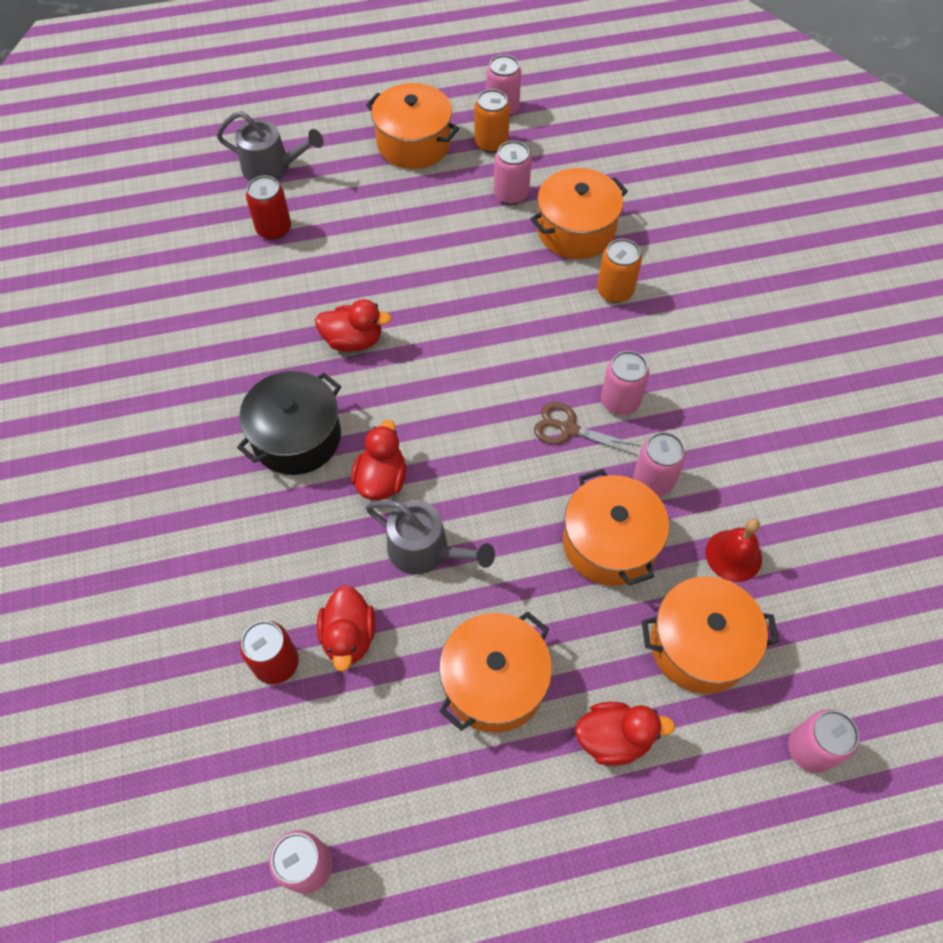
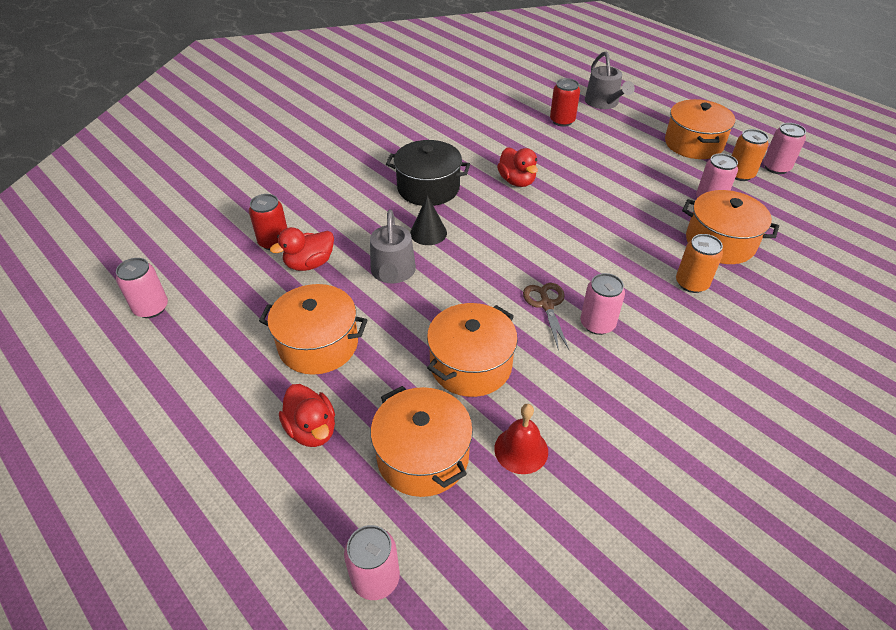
camera: 60 degrees right, 15 degrees down
(381, 479) = (428, 233): red duck -> black cone
(653, 480) = (546, 370): pink can -> none

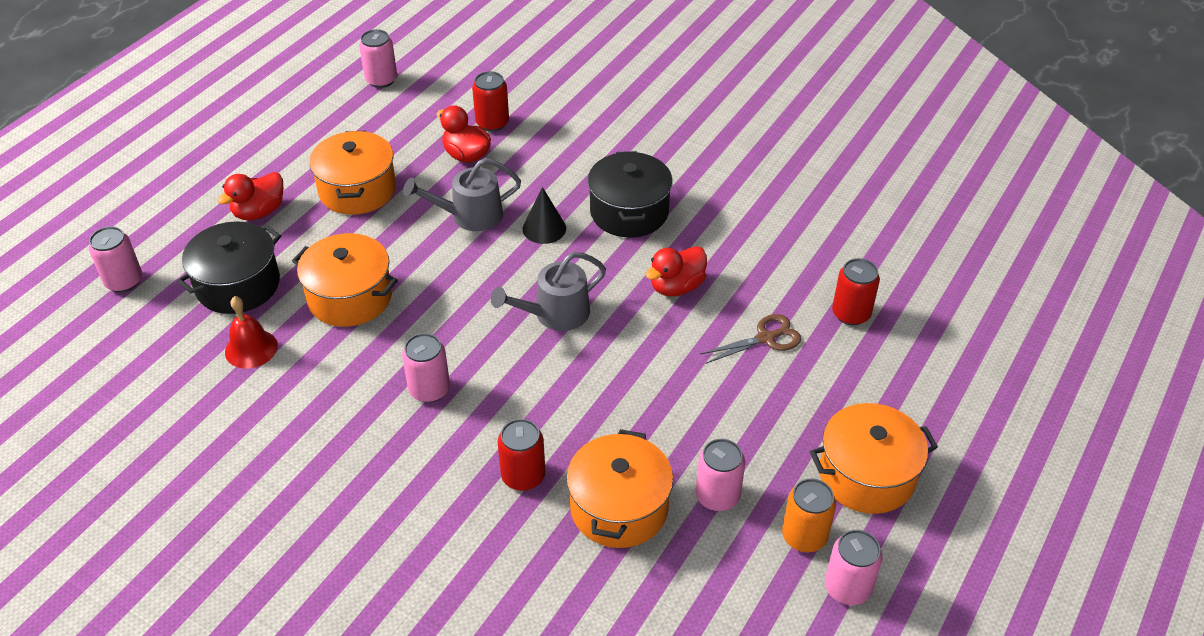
camera: 75 degrees right, 0 degrees up
(423, 456) = (238, 285): orange pot -> black pot
(546, 305) = (450, 343): brown scissors -> brown scissors (766, 338)
(603, 103) = (933, 356): grey watering can -> grey watering can (555, 314)
(691, 283) = (523, 476): orange can -> red can

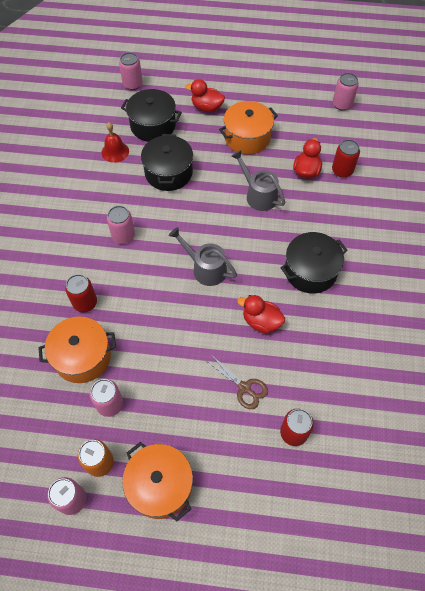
camera: 65 degrees right, 15 degrees up
(350, 297) = (168, 173): orange pot -> black pot
(544, 228) = (269, 234): black cone -> none

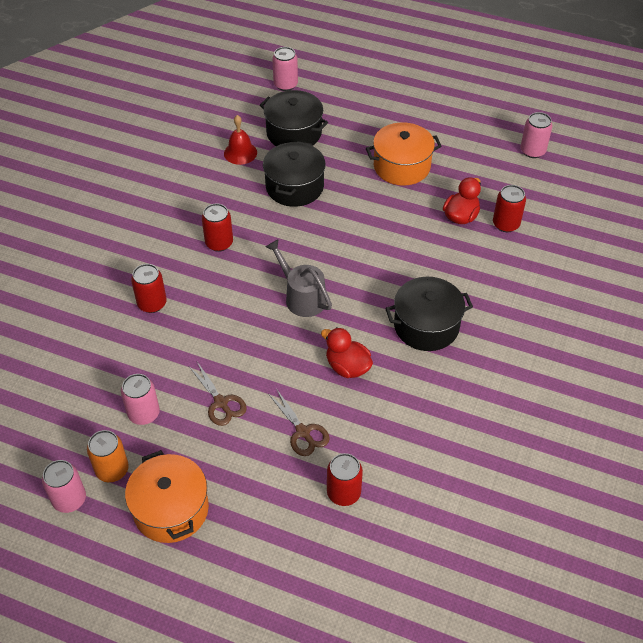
camera: 15 degrees right, 10 degrees down
(82, 357) = (130, 358): orange pot -> none
(123, 235) = (219, 243): pink can -> red can
(170, 378) = (221, 403): none -> brown scissors
(206, 107) = (364, 125): red duck -> none
(258, 195) = (393, 231): grey watering can -> none

